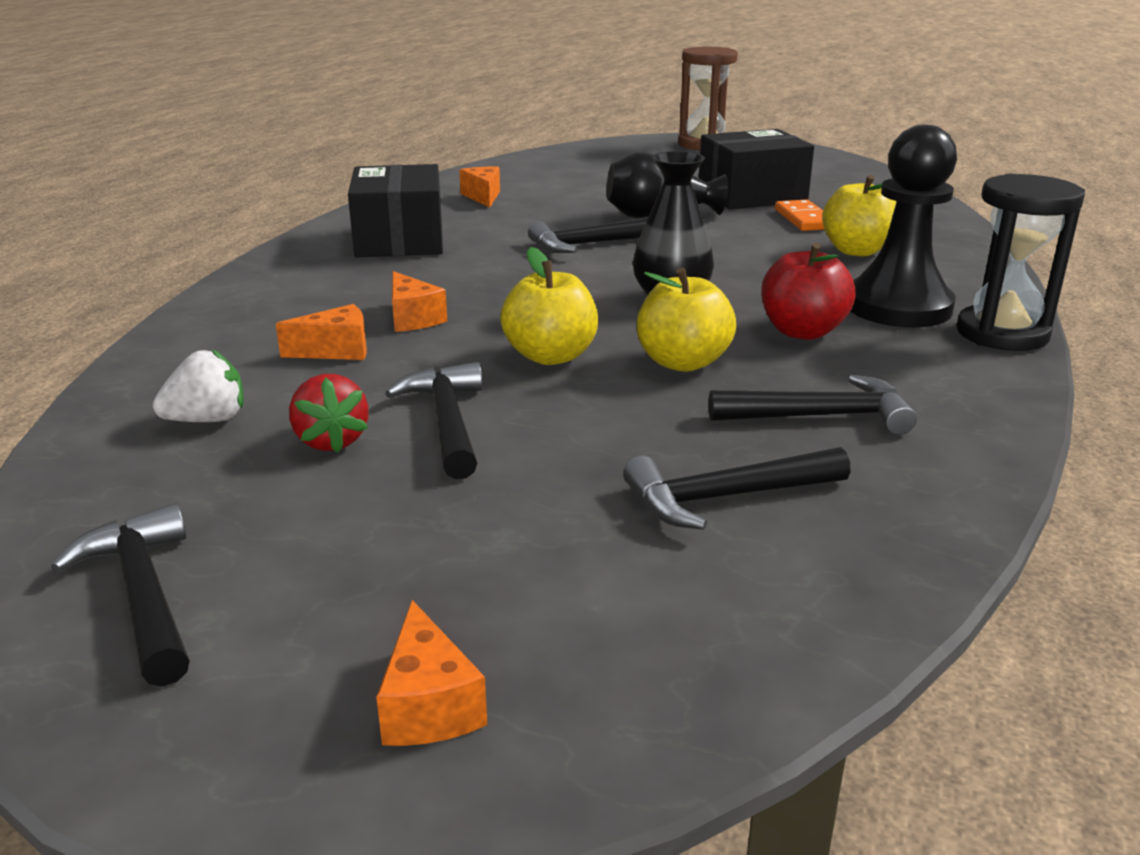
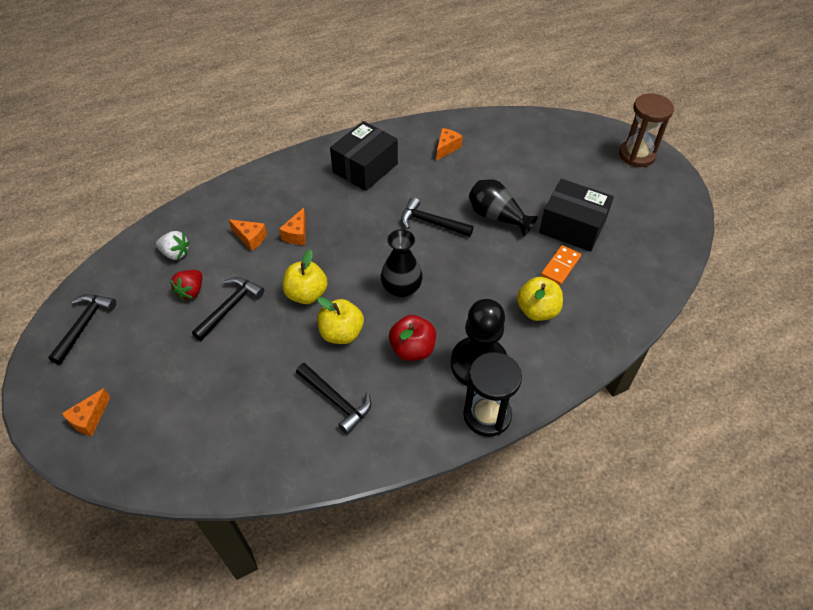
camera: 45 degrees right, 25 degrees up
(725, 498) = (248, 411): black hammer -> none

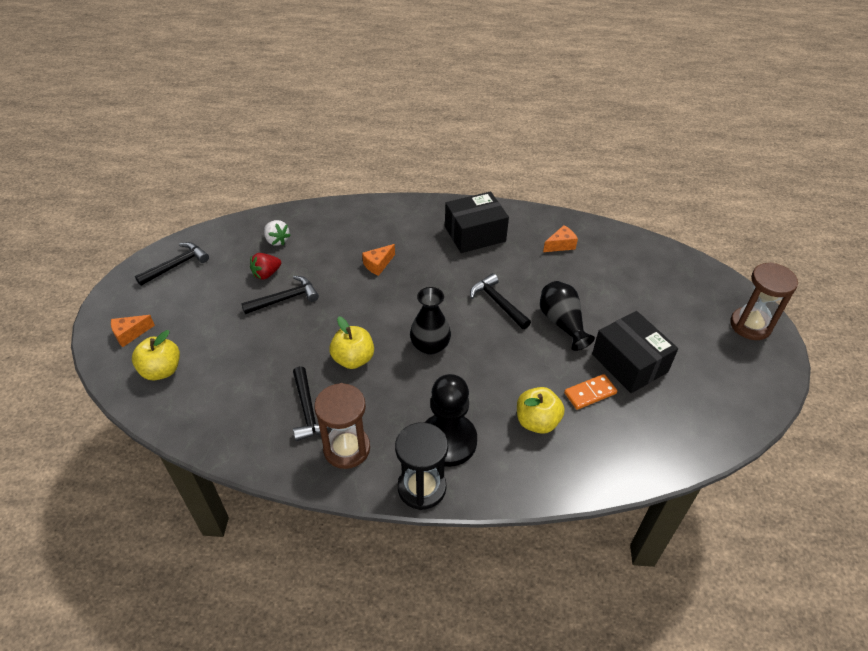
camera: 30 degrees right, 5 degrees down
(250, 238) = (340, 252): orange cheese -> none
(306, 294) = (349, 315): yellow apple -> yellow apple (161, 370)
(398, 416) = (347, 449): none -> brown hourglass
(412, 349) = (400, 400): red apple -> none

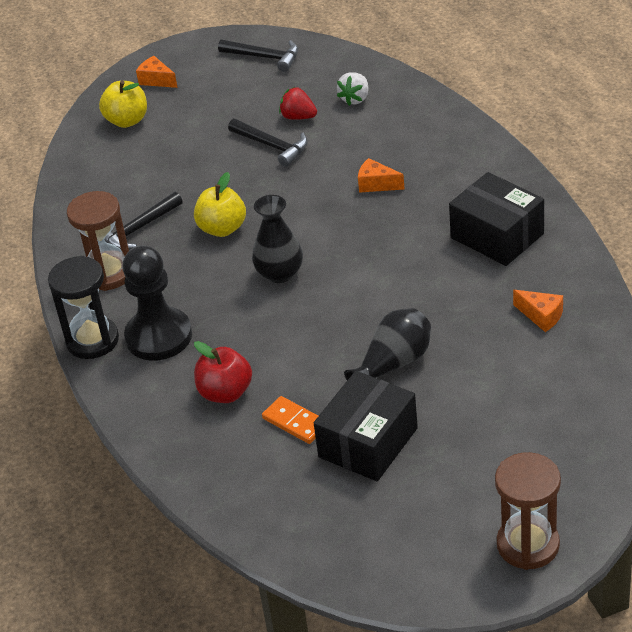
camera: 70 degrees right, 5 degrees down
(497, 303) = (387, 299): black hammer -> none
(537, 421) = (225, 392): yellow apple -> red apple

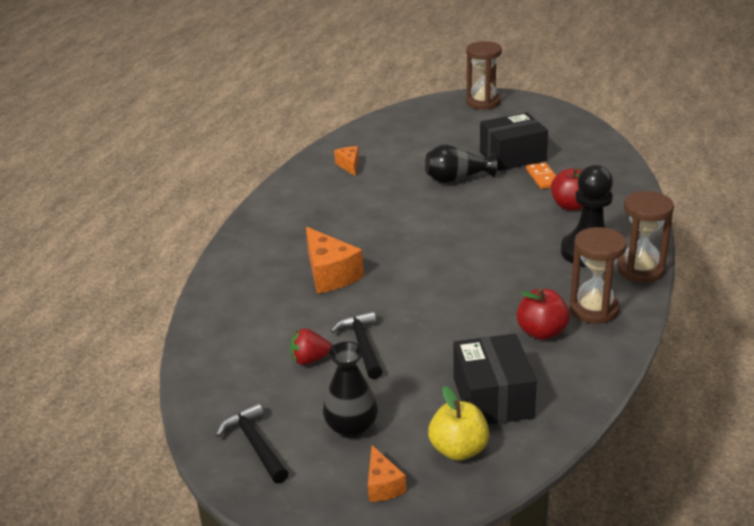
camera: 145 degrees left, 10 degrees down
(92, 340) = (640, 270): black hourglass -> brown hourglass
(138, 229) = (541, 332): black hammer -> red apple
(222, 228) = (474, 299): yellow apple -> none
(280, 273) = (467, 251): black vase -> black vase (351, 427)
(298, 117) = (310, 359): red strawberry -> red strawberry turned 105 degrees clockwise
(355, 99) = (247, 350): white strawberry -> none
(376, 184) = (330, 274): orange cheese -> orange cheese, size x1.79
(497, 236) = (308, 209): black box -> black box (493, 397)

